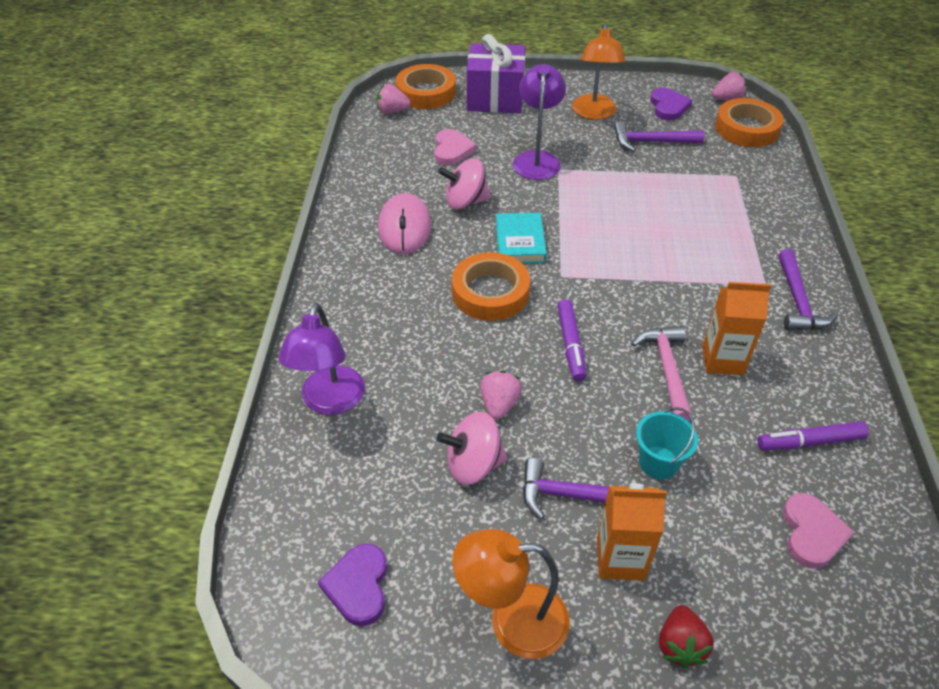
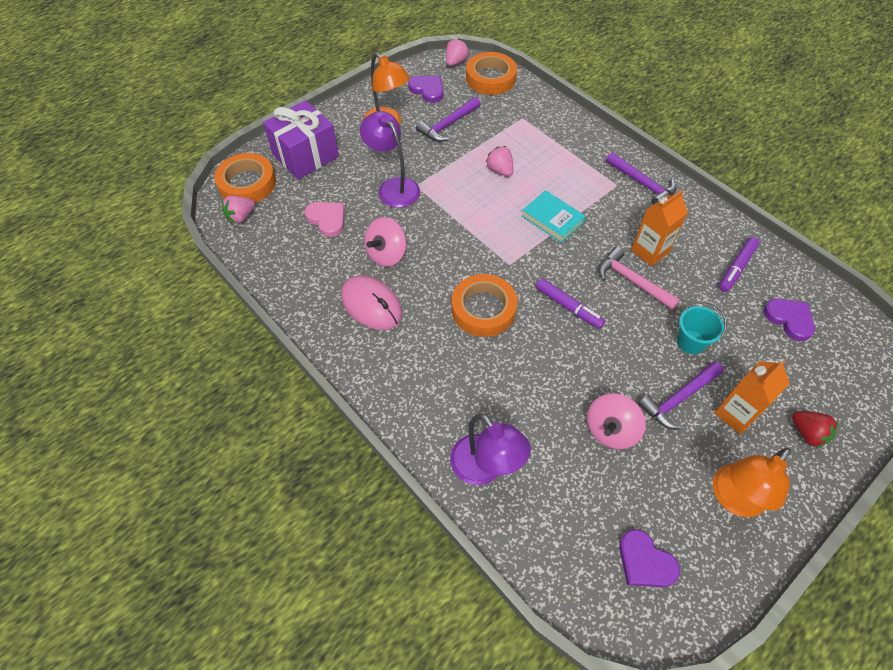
camera: 45 degrees left, 10 degrees up
(499, 404) = (578, 380): pink strawberry -> pink strawberry (500, 170)
(520, 242) = (457, 258): turquoise book -> turquoise book (552, 219)
(812, 533) = (789, 319): pink heart -> purple heart

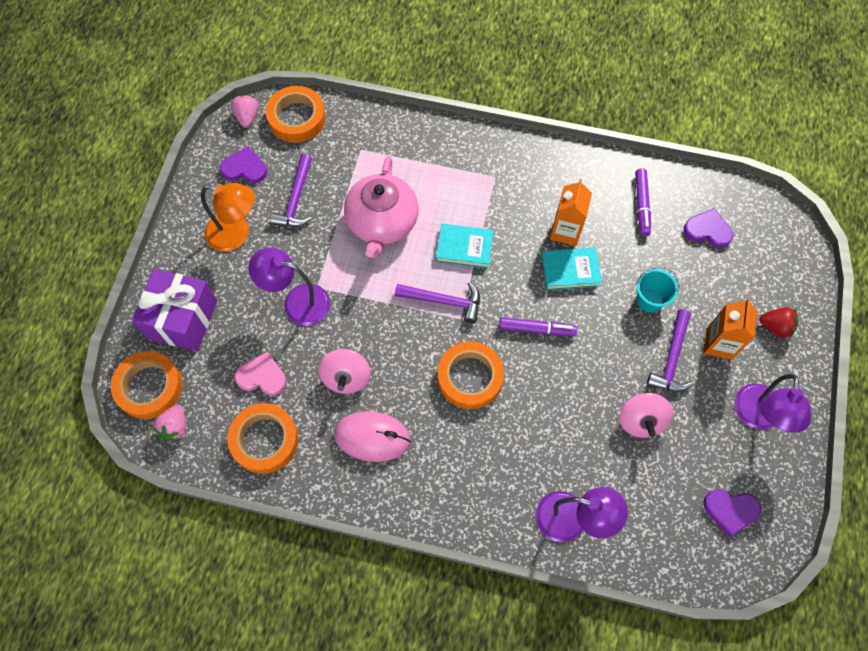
camera: 35 degrees left, 10 degrees up
(292, 260) = (264, 440): none -> orange tape
(500, 170) = (382, 222): pink strawberry -> pink teapot
(632, 281) = (570, 270): pink hammer -> turquoise book
(642, 184) = (515, 162): purple hammer -> purple hammer (443, 301)
(733, 499) = (757, 417): orange lamp -> purple lamp

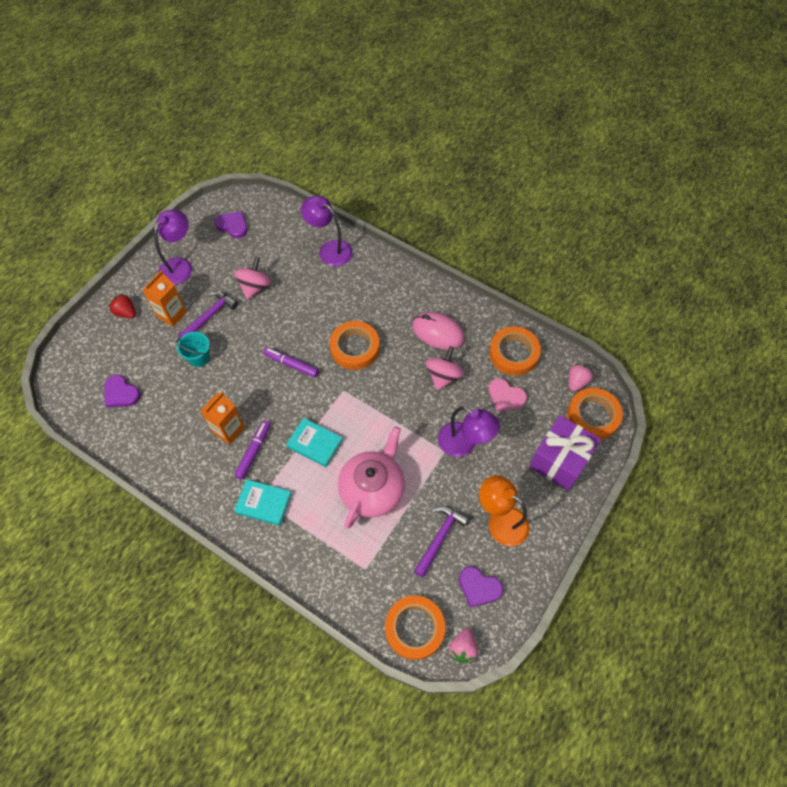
camera: 160 degrees left, 5 degrees down
(443, 301) = (350, 407): purple hammer -> none
(570, 270) = (243, 398): turquoise book -> turquoise book (263, 503)
(641, 205) = (156, 431): purple marker -> purple marker (254, 451)

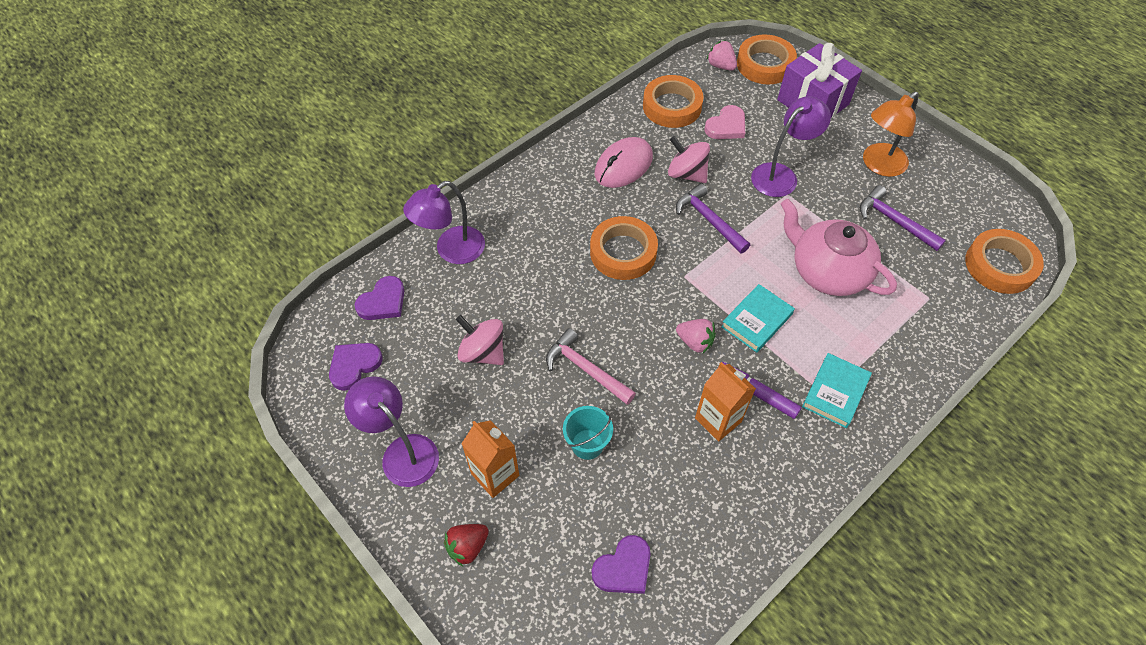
camera: 75 degrees left, 5 degrees down
(210, 316) = (515, 420): purple hammer -> purple hammer (709, 220)
(253, 345) = (586, 369): none -> pink hammer
(291, 364) = (629, 327): purple marker -> none
(463, 648) = (1020, 228): pink strawberry -> pink strawberry (695, 342)
(479, 587) = (953, 200): purple heart -> purple heart (383, 302)

